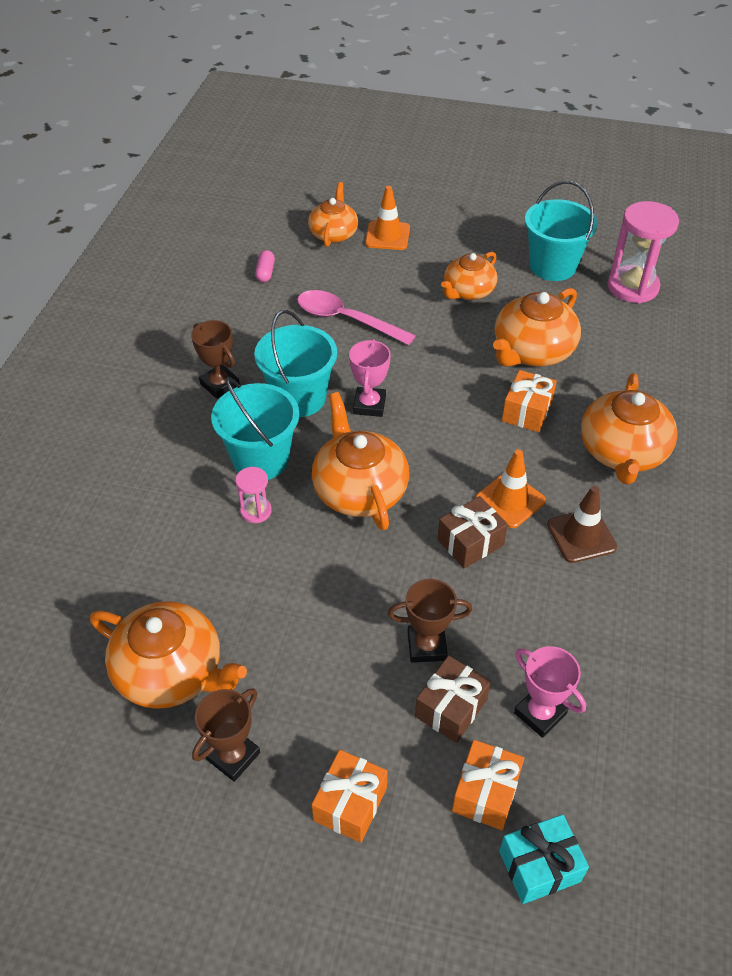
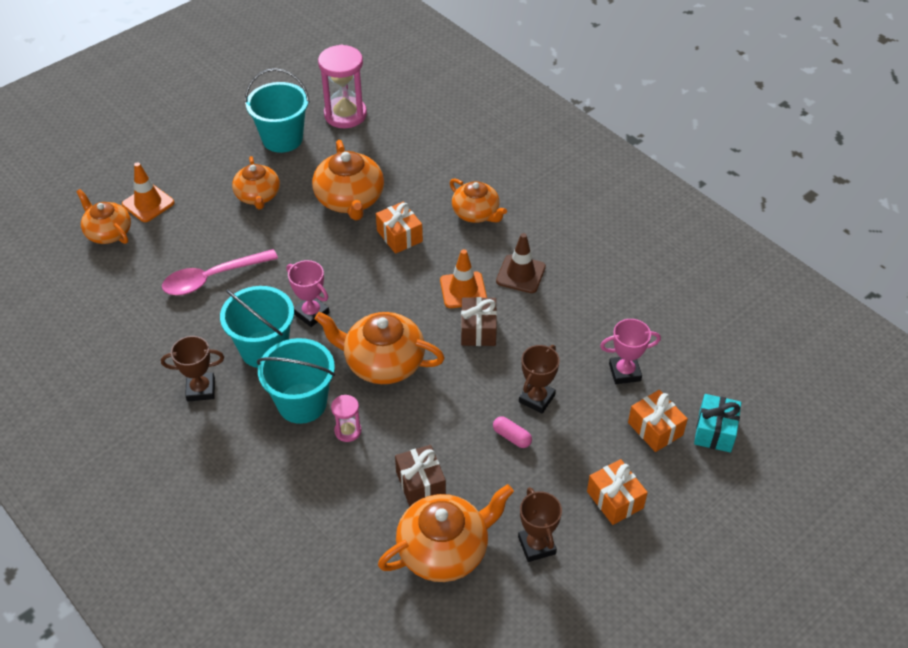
camera: 55 degrees left, 0 degrees up
(265, 272) = (105, 297): pink capsule -> pink capsule (512, 437)
(451, 708) = (589, 412): brown gift -> brown gift (420, 484)
(622, 452) = (476, 213): orange teapot -> orange teapot, size x0.66

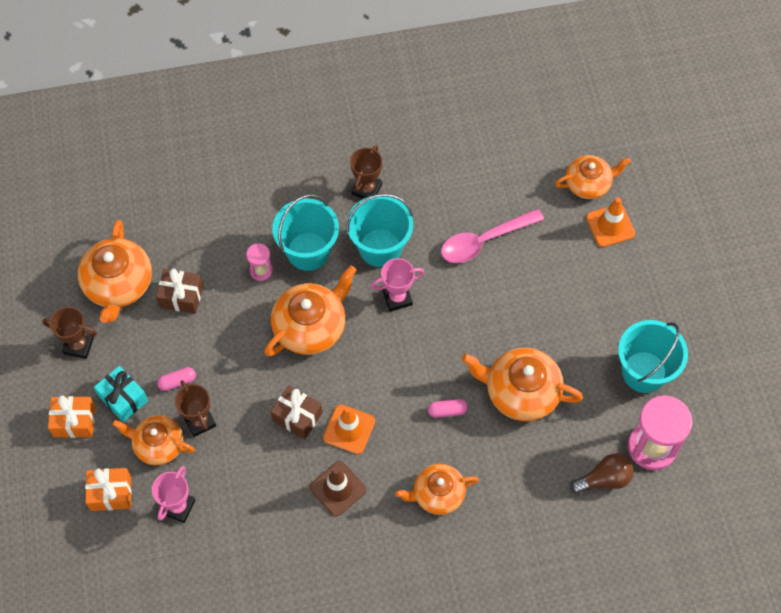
camera: 120 degrees right, 15 degrees up
(212, 278) = (484, 241): pink spoon -> pink spoon turned 120 degrees counterclockwise
(258, 196) = (570, 317): orange teapot -> orange teapot (158, 445)
(391, 130) = (604, 479): none -> brown light bulb
(399, 236) = (447, 411): orange gift -> pink capsule
(715, 431) = (77, 539): turquoise gift -> turquoise gift (123, 398)

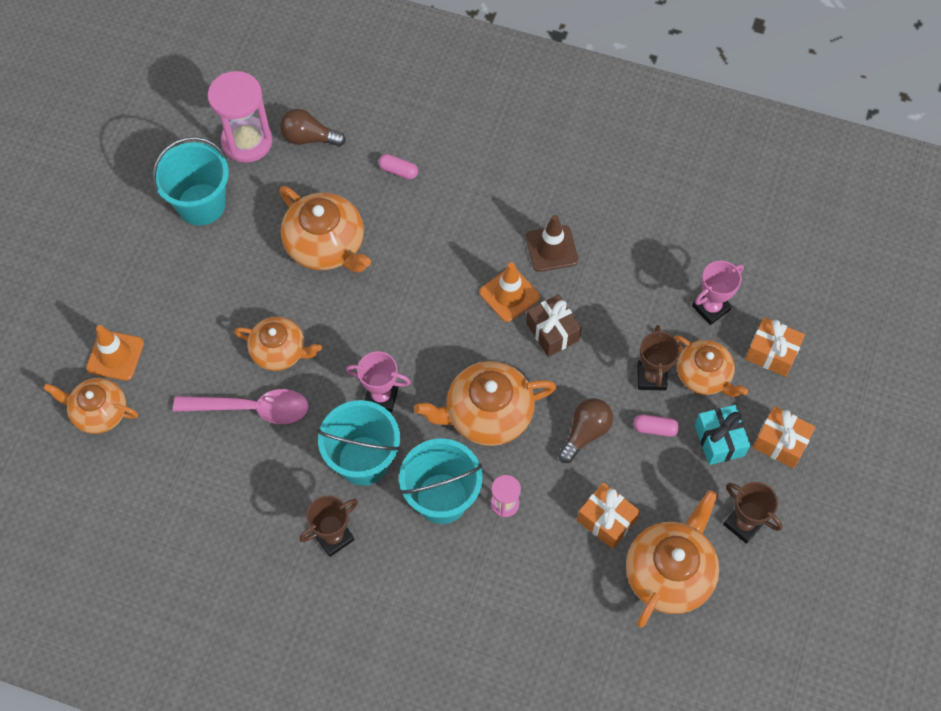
camera: 150 degrees left, 0 degrees up
(181, 296) = (606, 520): brown gift -> orange gift
(229, 351) = (585, 433): none -> brown light bulb
(437, 494) = (463, 199): orange teapot -> orange teapot (280, 351)
(447, 411) = (406, 264): pink capsule -> pink capsule (398, 171)

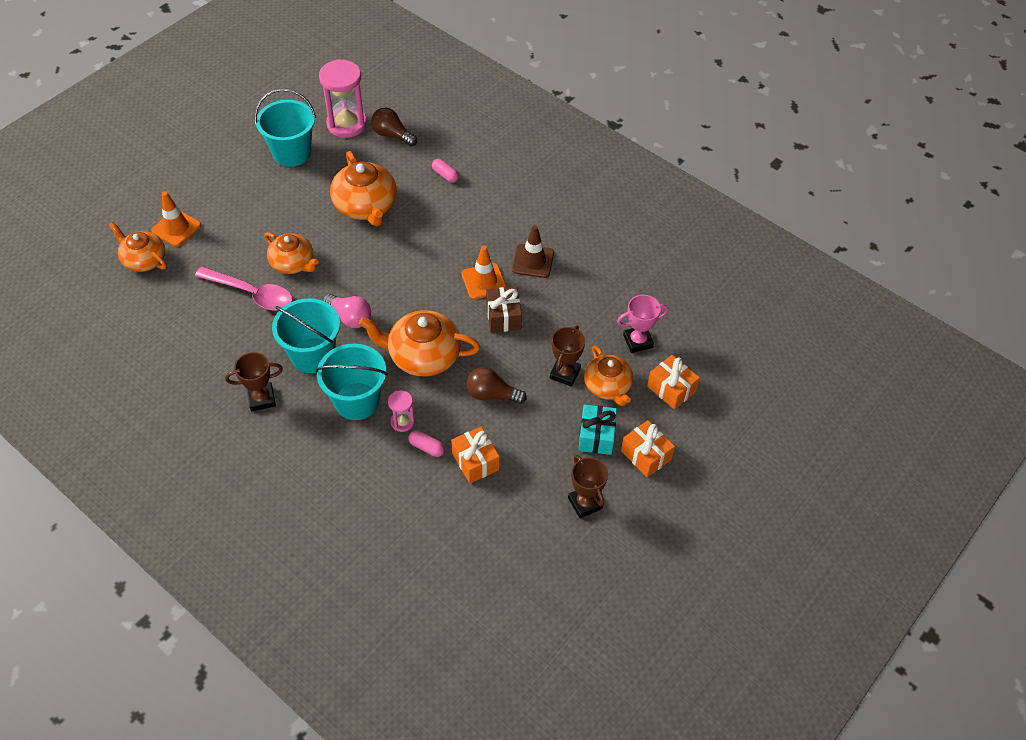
camera: 20 degrees right, 10 degrees down
(381, 396) = (350, 317): pink trophy -> pink light bulb
(585, 433) = (491, 394): brown light bulb -> brown light bulb turned 135 degrees counterclockwise
(655, 428) = (548, 410): pink capsule -> pink capsule (427, 447)
(669, 572) = (506, 517): orange teapot -> none

